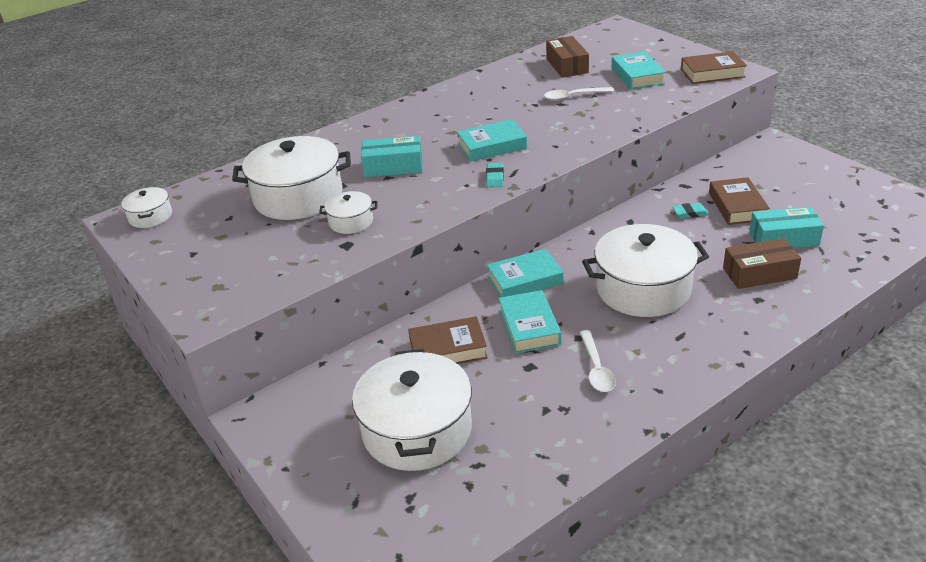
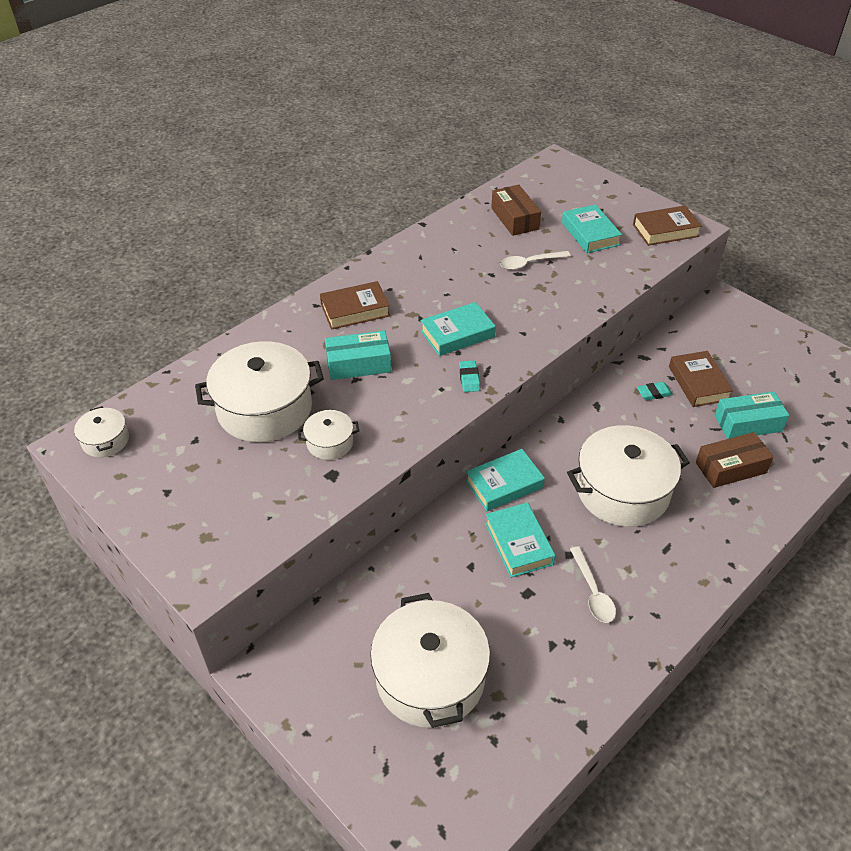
camera: 10 degrees left, 10 degrees up
(448, 349) = (442, 576): brown book -> brown book (355, 310)

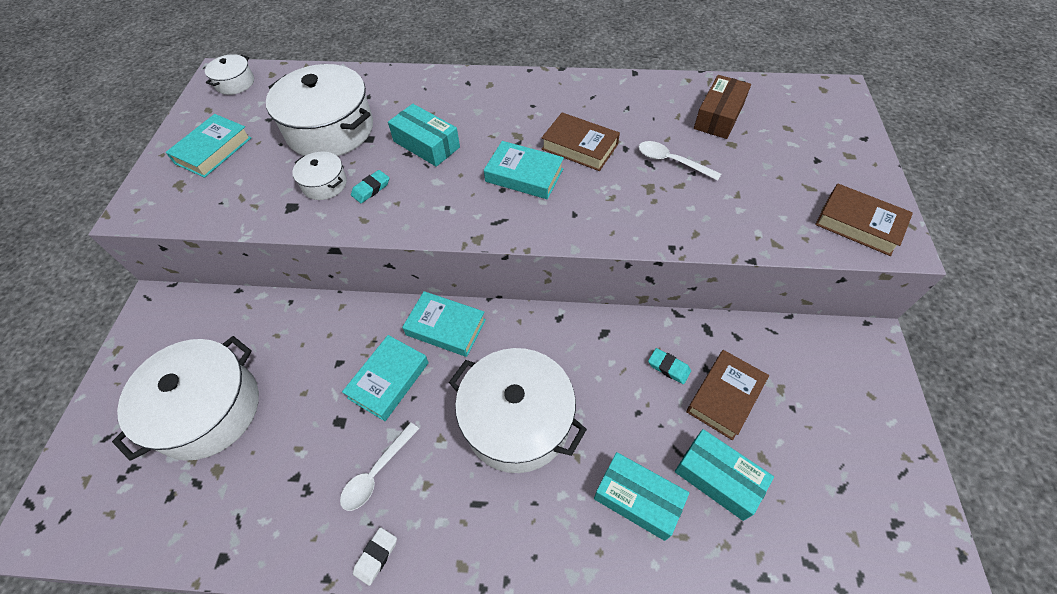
camera: 50 degrees right, 10 degrees up
(355, 310) = (485, 104): brown book -> brown book (579, 147)
(469, 378) = (477, 216): turquoise eraser -> turquoise eraser (371, 189)
(590, 234) = (770, 174): turquoise book -> turquoise book (213, 150)
(659, 626) = (376, 556): none -> white eraser
(731, 468) = (637, 499): brown box -> turquoise box

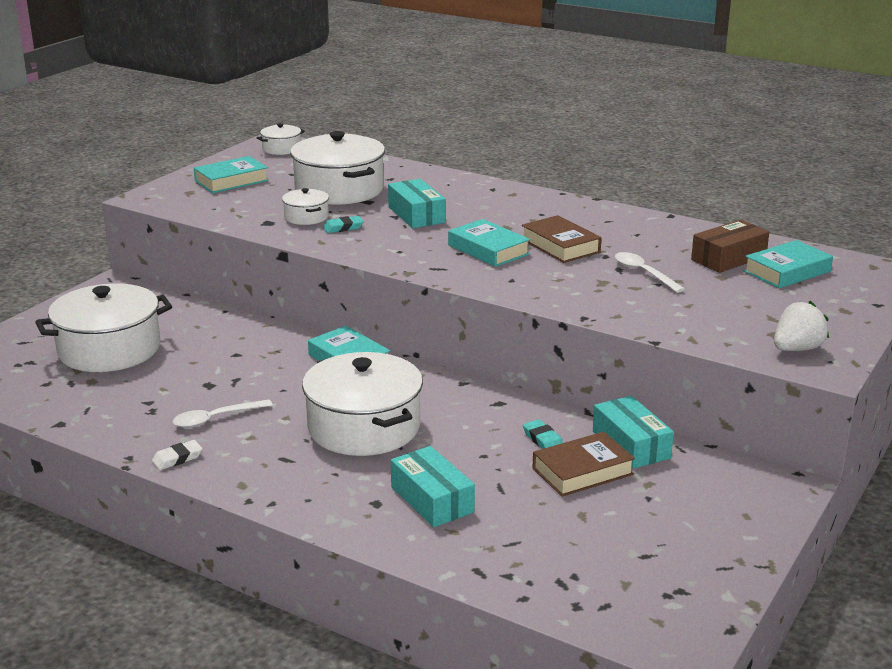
camera: 25 degrees right, 30 degrees down
(388, 380) = (270, 375): turquoise book -> turquoise book (787, 271)
(718, 478) = (523, 512): turquoise box -> turquoise box (631, 444)
(859, 224) = (796, 349): brown book -> white strawberry

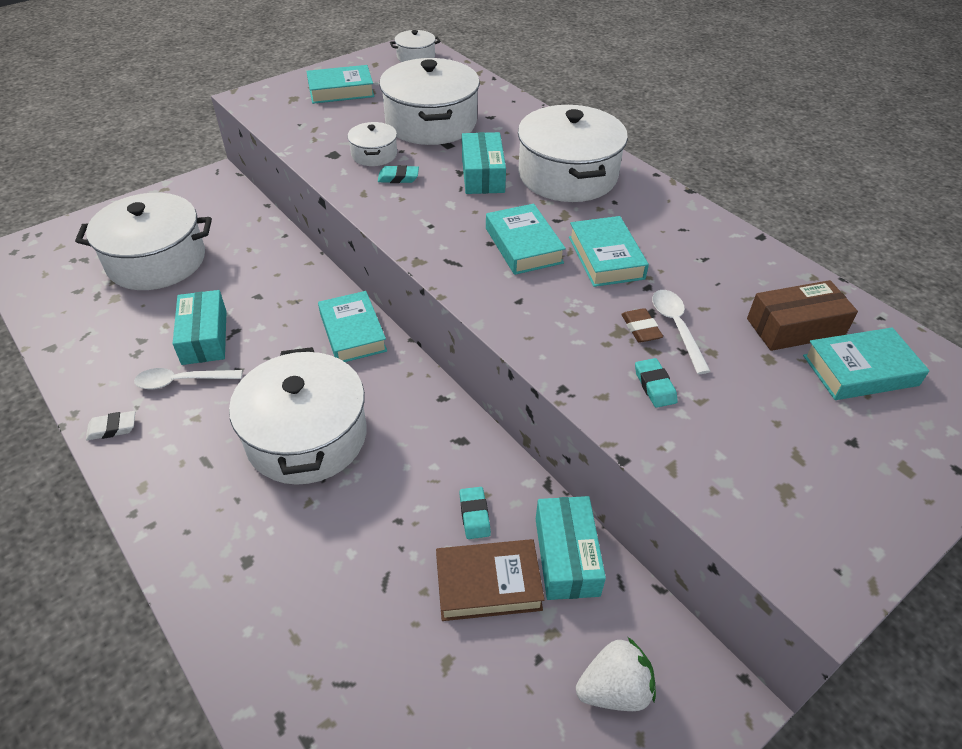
camera: 20 degrees right, 20 degrees up
(432, 499) = (304, 576): turquoise box -> turquoise box (204, 337)
(489, 204) = (567, 175): none -> white pot
(560, 246) = (606, 257): brown book -> turquoise book
(617, 278) = (641, 329): none -> brown eraser
(650, 304) = (654, 386): none -> turquoise eraser
(796, 349) = (802, 530): white strawberry -> white strawberry (614, 689)

